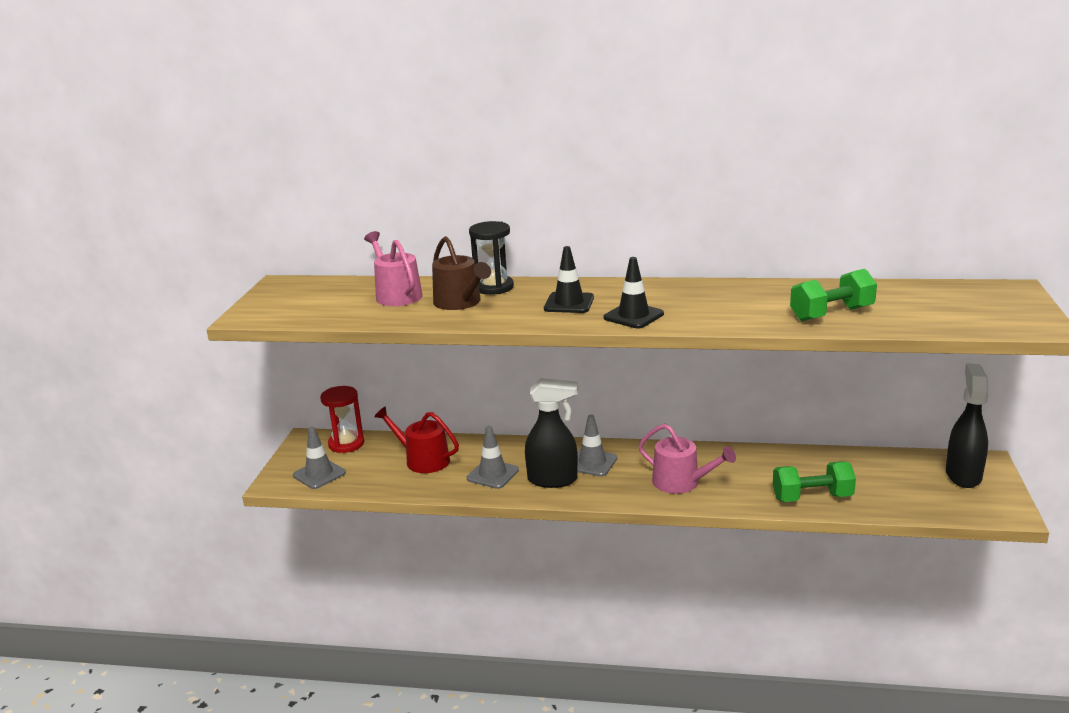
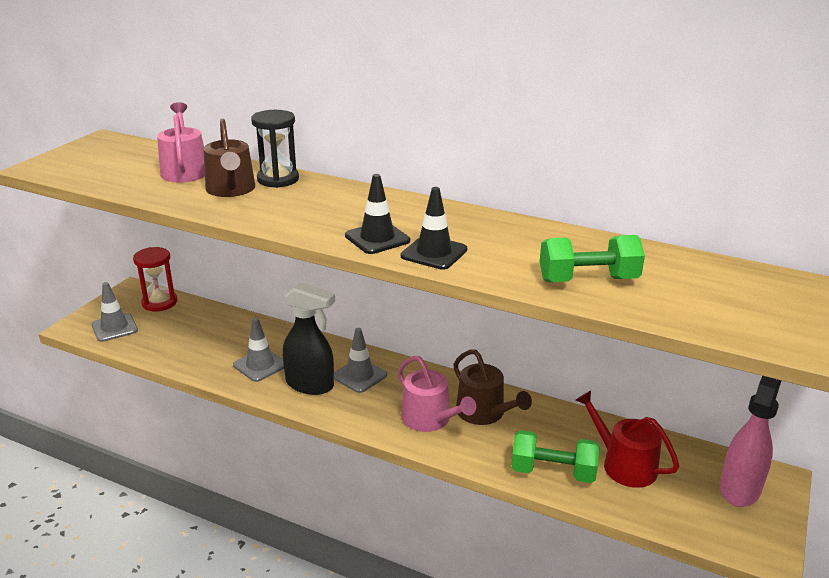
camera: 15 degrees right, 5 degrees up
(422, 460) = (210, 334): red watering can -> red watering can (623, 464)
(569, 303) = (329, 211): black traffic cone -> black traffic cone (434, 253)
(724, 467) = (484, 413): none -> brown watering can
(963, 475) = (740, 488): black spray bottle -> pink spray bottle

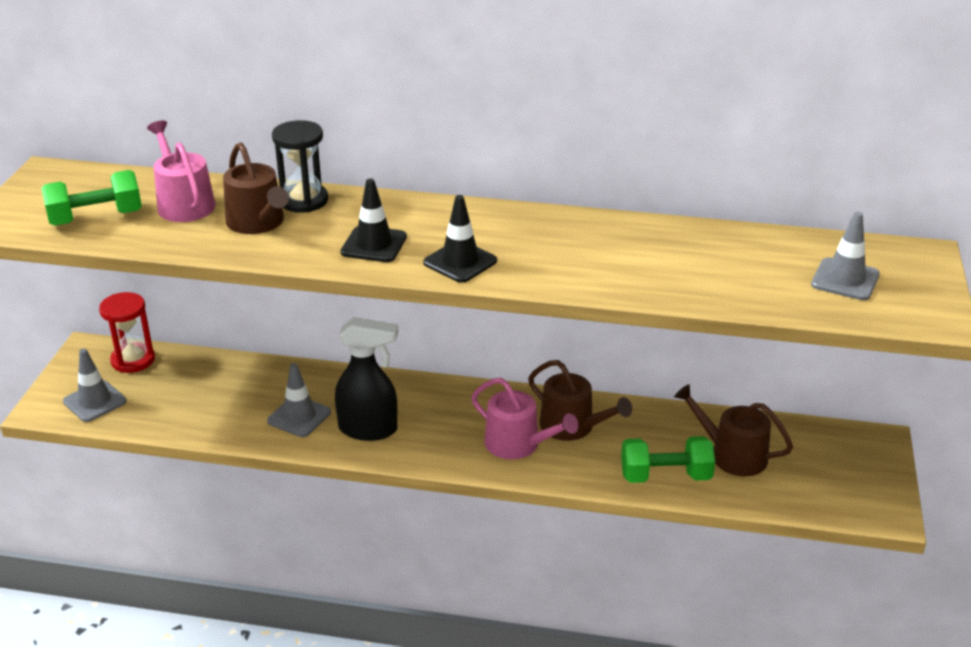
camera: 15 degrees left, 5 degrees up
(359, 376) = (419, 409): grey traffic cone -> grey traffic cone (845, 280)
(434, 253) = (529, 270): black traffic cone -> black traffic cone (374, 245)
(588, 280) = (696, 278): green dumbbell -> green dumbbell (96, 218)
(623, 464) = (731, 454): red watering can -> brown watering can
(740, 488) = (848, 457): pink spray bottle -> none

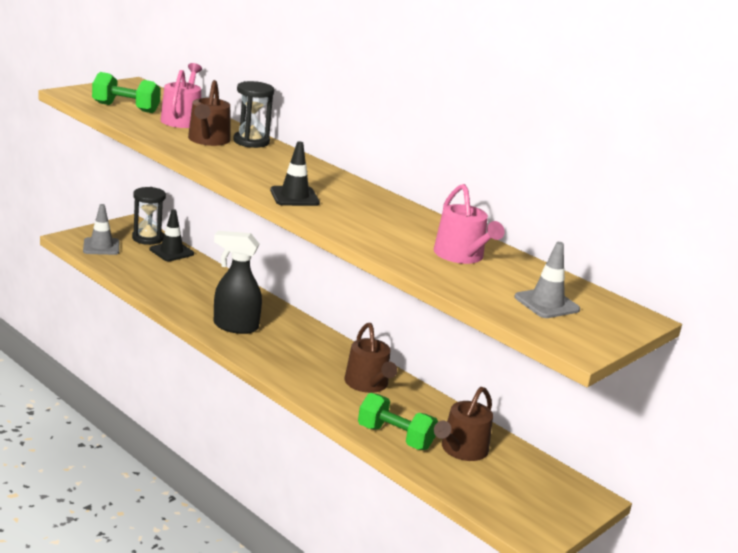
camera: 30 degrees right, 10 degrees down
(133, 360) = (148, 238): red hourglass -> black hourglass
(299, 416) = (202, 302): grey traffic cone -> none
(369, 429) = (235, 326): black spray bottle -> black spray bottle turned 150 degrees clockwise
(374, 245) = (257, 172): black traffic cone -> black traffic cone (171, 252)
(518, 444) = (318, 376): pink watering can -> pink watering can (461, 256)
(731, 454) = (461, 450): brown watering can -> brown watering can turned 120 degrees counterclockwise

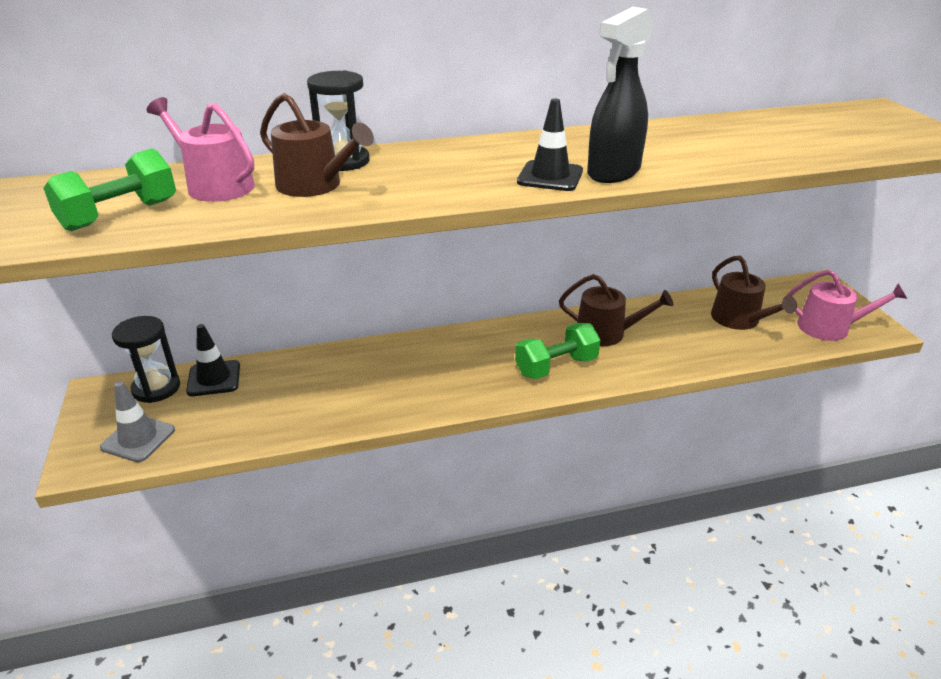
camera: 55 degrees left, 10 degrees up
(235, 326) = (440, 384): black spray bottle -> black spray bottle (613, 173)
(395, 437) = (710, 349): green dumbbell -> green dumbbell (556, 366)
(461, 256) = (741, 136): pink watering can -> pink watering can (830, 327)
(546, 303) = (857, 130): grey traffic cone -> none

